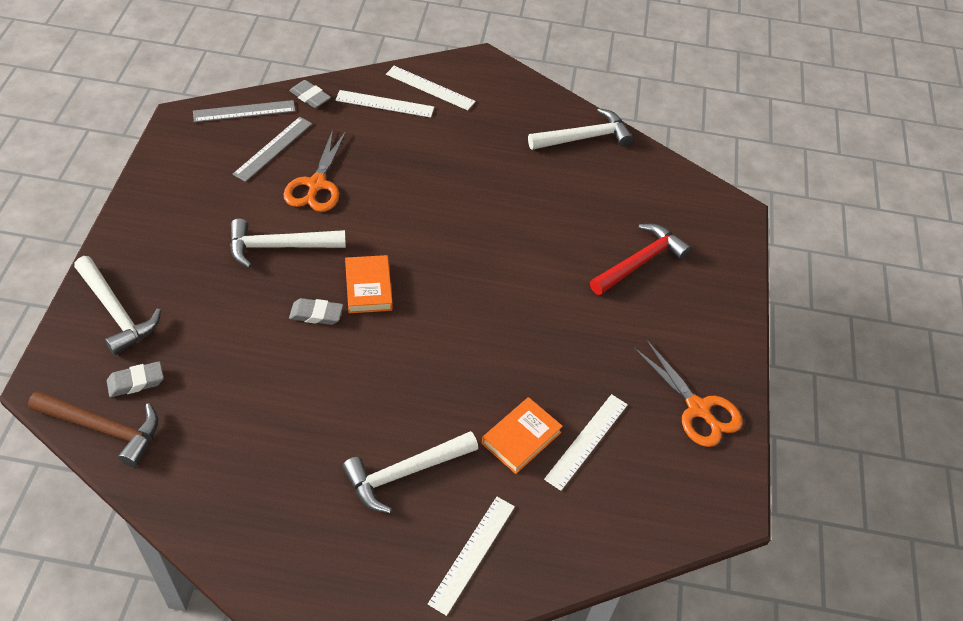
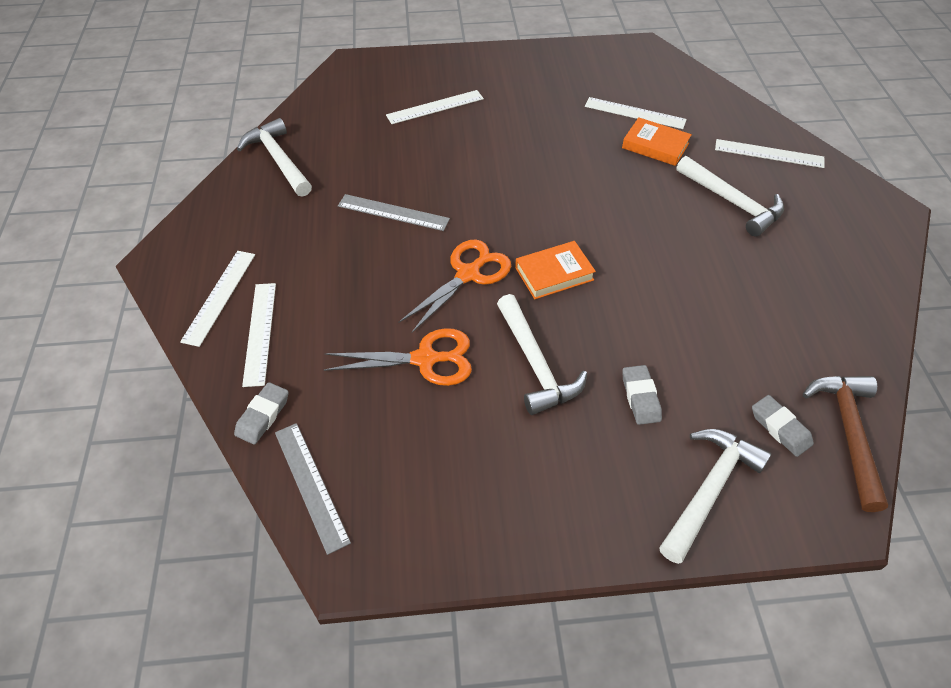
camera: 100 degrees left, 0 degrees up
(273, 148) = (376, 424): grey ruler -> grey ruler (393, 212)
(316, 314) = (609, 304): grey eraser -> grey eraser (640, 397)
(640, 261) = (435, 107): red hammer -> white ruler
(698, 409) = (571, 65): orange scissors -> orange scissors (468, 274)

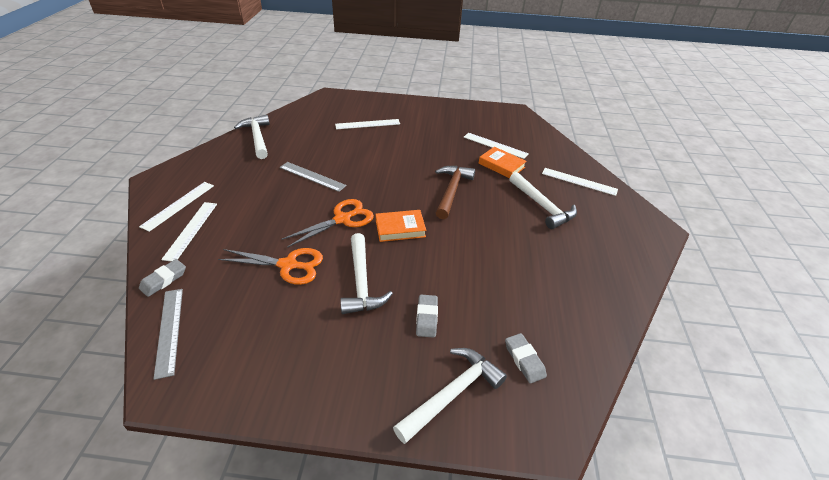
camera: 10 degrees right, 10 degrees down
(848, 433) = (577, 374): brown hammer -> brown hammer (451, 191)

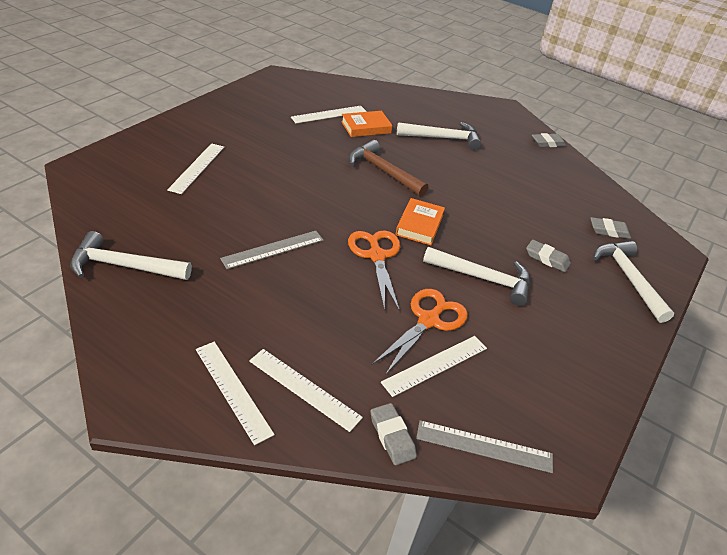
camera: 65 degrees left, 0 degrees up
(579, 181) = (423, 105): white ruler -> white ruler (435, 365)
(634, 274) = (547, 143): none -> grey eraser

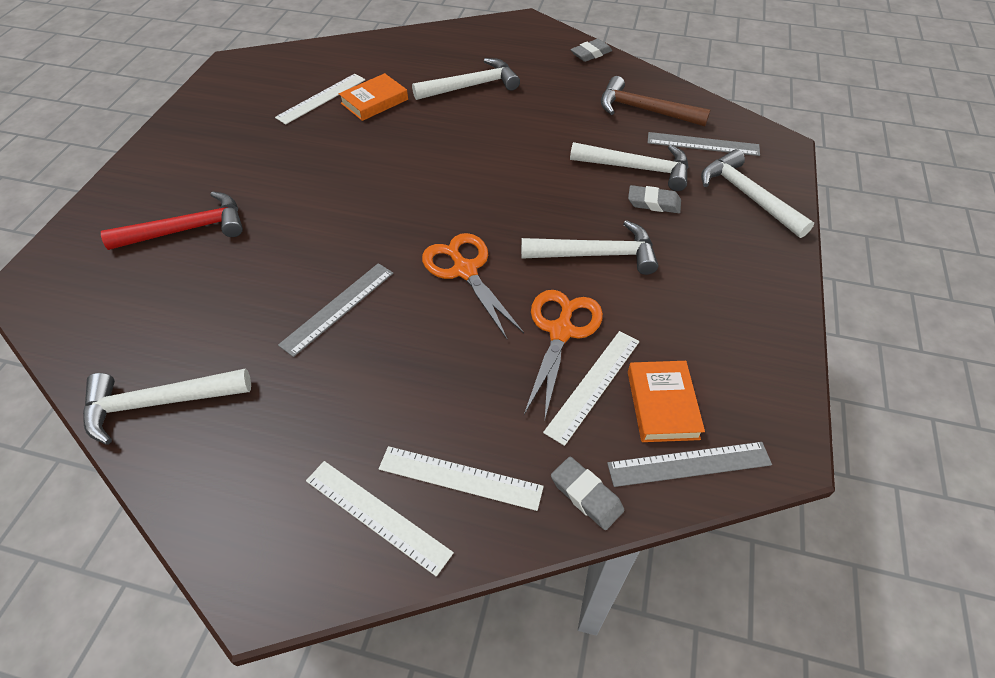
camera: 15 degrees left, 10 degrees up
(197, 167) = (188, 229): white ruler -> red hammer
(383, 171) = (421, 154): brown hammer -> brown hammer (644, 110)
(419, 225) = (496, 211): orange book -> orange book (662, 404)
(545, 231) = (637, 169): none -> white hammer
(609, 231) = (703, 144): grey eraser -> grey ruler

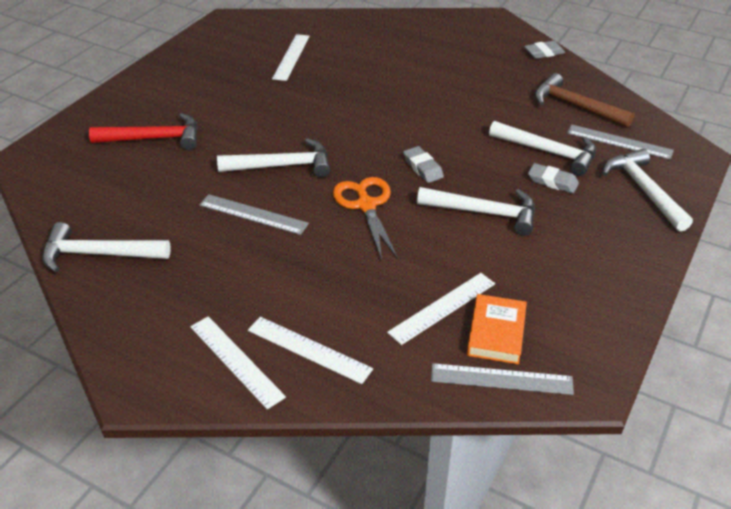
camera: 15 degrees right, 10 degrees down
(321, 98) = (291, 57): white ruler -> white ruler turned 45 degrees counterclockwise
(338, 308) = (253, 214): grey ruler -> grey ruler turned 60 degrees clockwise
(374, 101) = (335, 65): orange book -> none
(472, 86) = (424, 65): white hammer -> white hammer (283, 166)
(561, 331) = (430, 264): orange scissors -> none
(586, 495) = (405, 382): grey eraser -> grey eraser (423, 168)

